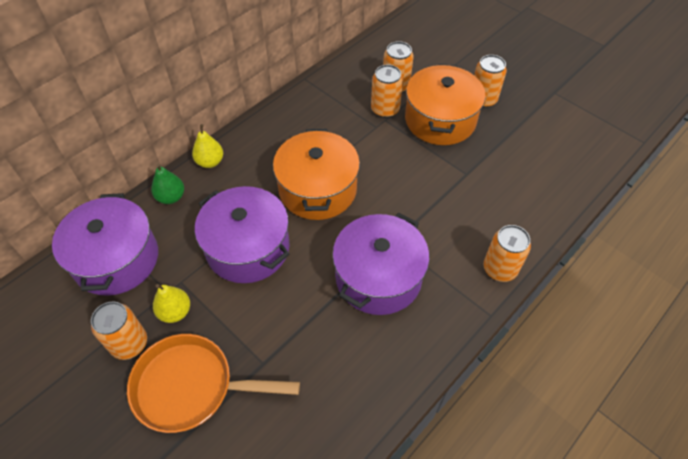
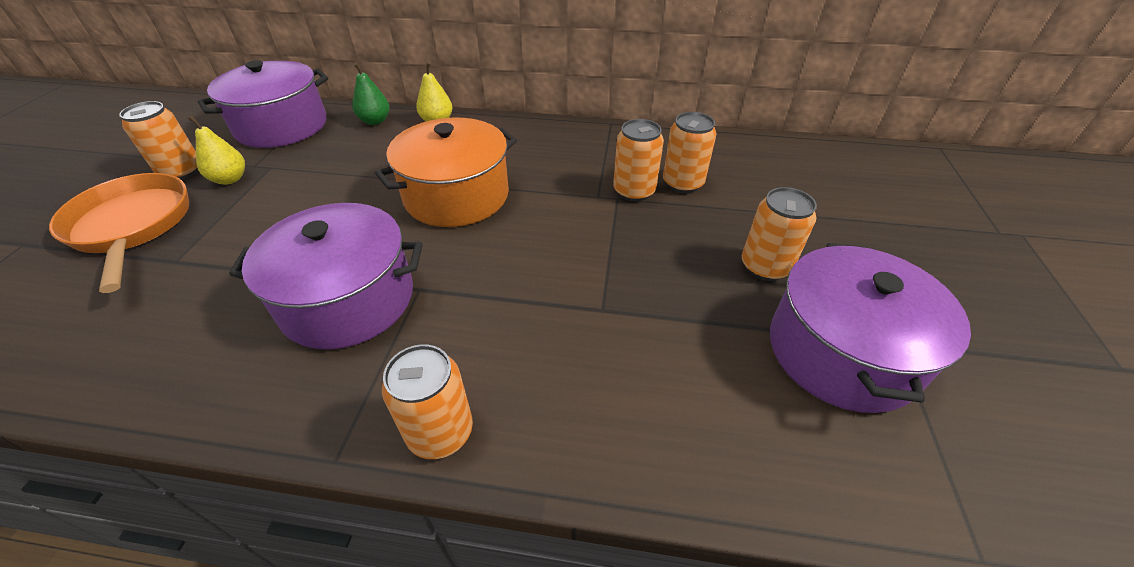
camera: 55 degrees right, 10 degrees down
(248, 248) = (337, 186): purple pot -> purple pot (841, 352)
(440, 120) = (673, 242): orange pot -> none

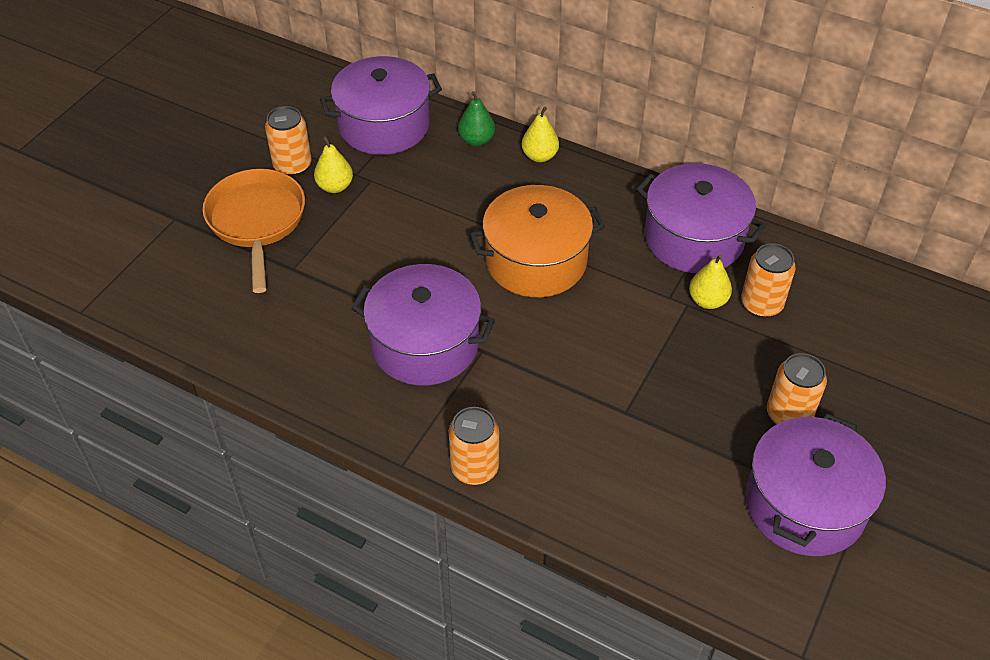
camera: 20 degrees right, 5 degrees up
(597, 149) = (694, 238): none -> purple pot
(634, 191) = (707, 301): orange can -> yellow pear

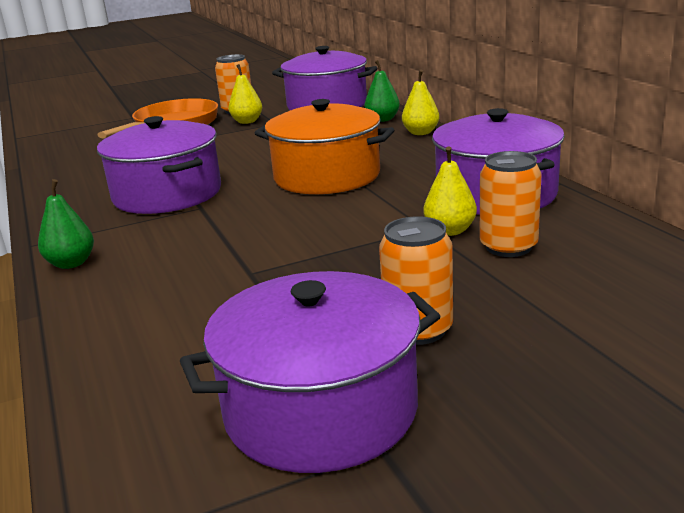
camera: 40 degrees right, 25 degrees down
(474, 468) = (71, 263): orange can -> green pear

